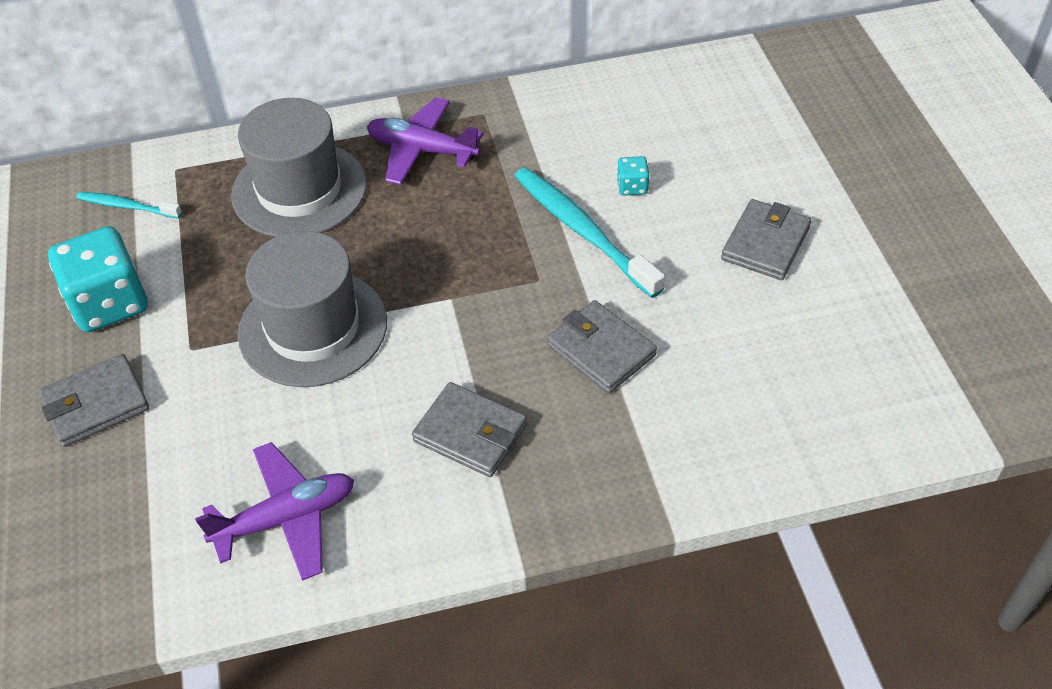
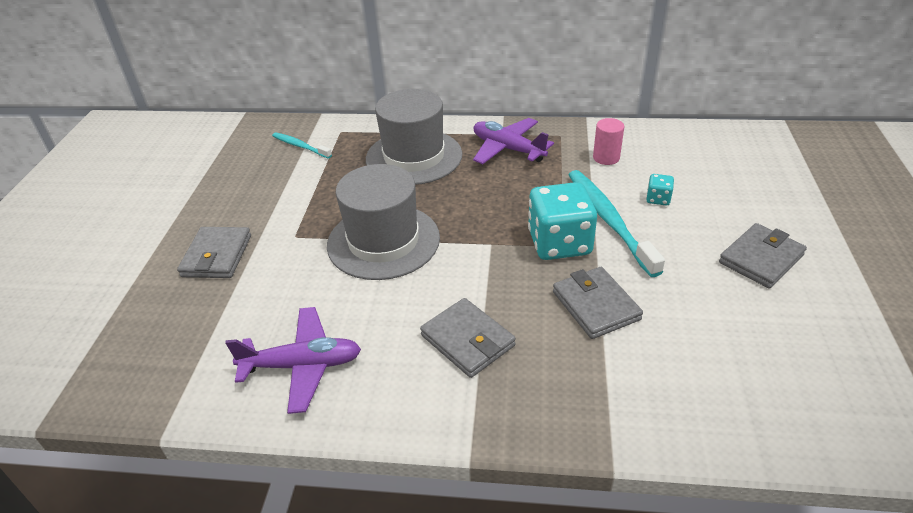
camera: 20 degrees right, 10 degrees down
(96, 404) = (217, 256): grey wallet -> grey wallet turned 75 degrees counterclockwise
(109, 303) = (259, 198): turquoise dice -> turquoise dice (559, 243)
(552, 138) = (606, 158): none -> pink cylinder

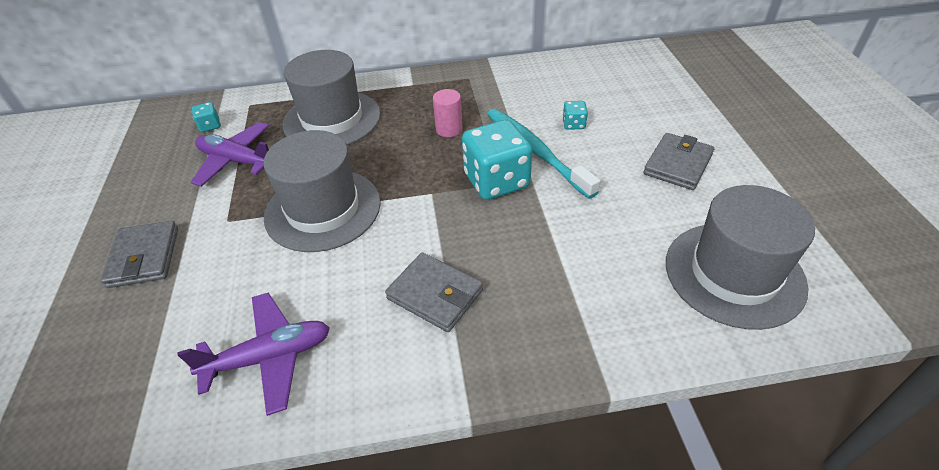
camera: 15 degrees left, 5 degrees up
(300, 146) = (210, 126): turquoise toothbrush -> turquoise dice
(508, 149) = (422, 98): purple plane -> purple plane (237, 161)
(595, 305) = (547, 235): grey wallet -> none
(606, 158) = (516, 93): pink cylinder -> pink cylinder (449, 129)
(787, 382) = (734, 274): none -> grey hat

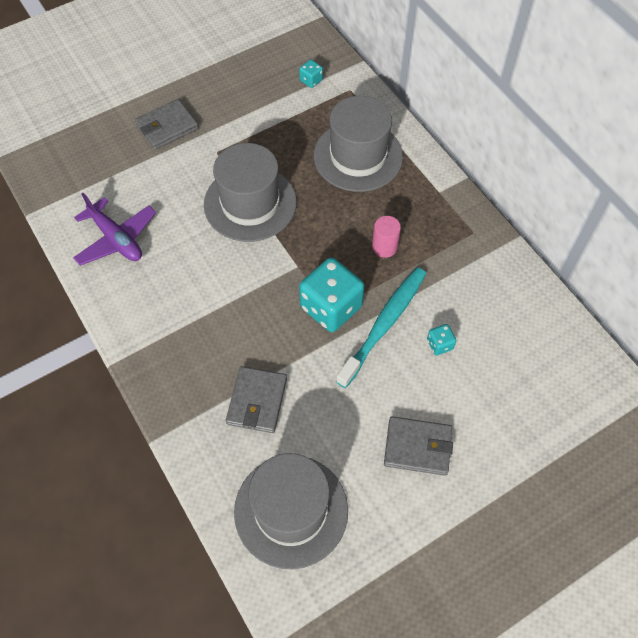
camera: 65 degrees right, 15 degrees up
(237, 161) = (278, 122): purple plane -> none
(435, 294) = (196, 309): grey wallet -> grey wallet (257, 401)

